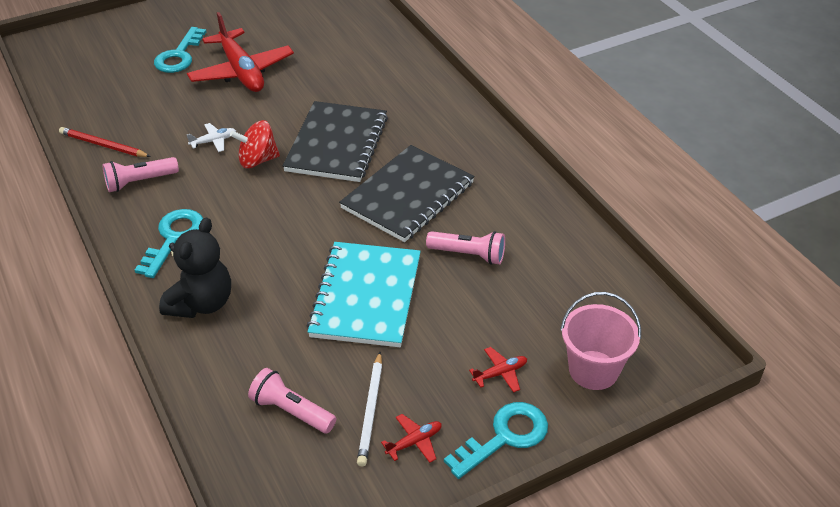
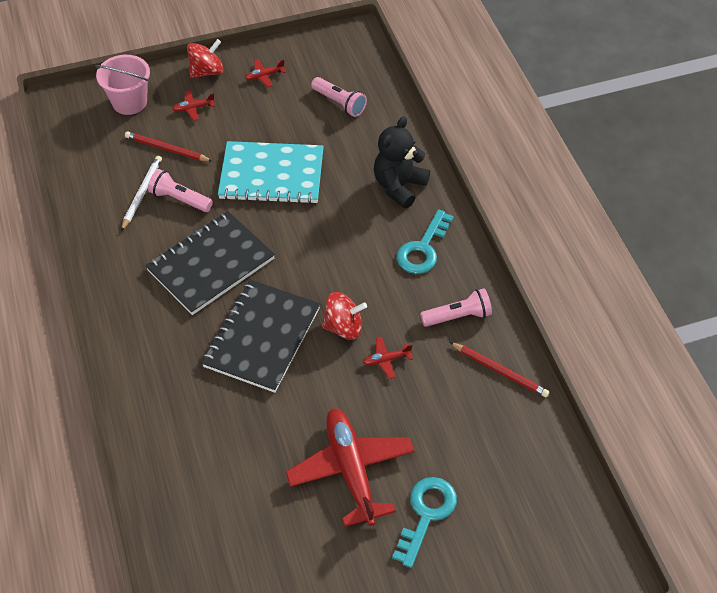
camera: 170 degrees left, 10 degrees up
(213, 141) = (386, 360): white plane -> red plane
(366, 296) = (271, 175): turquoise notebook -> turquoise notebook turned 75 degrees clockwise
(371, 411) = (287, 97): white pencil -> white pencil (142, 193)
(505, 437) = (207, 71): turquoise key -> red spinning top
(511, 311) = (167, 149): none -> red pencil

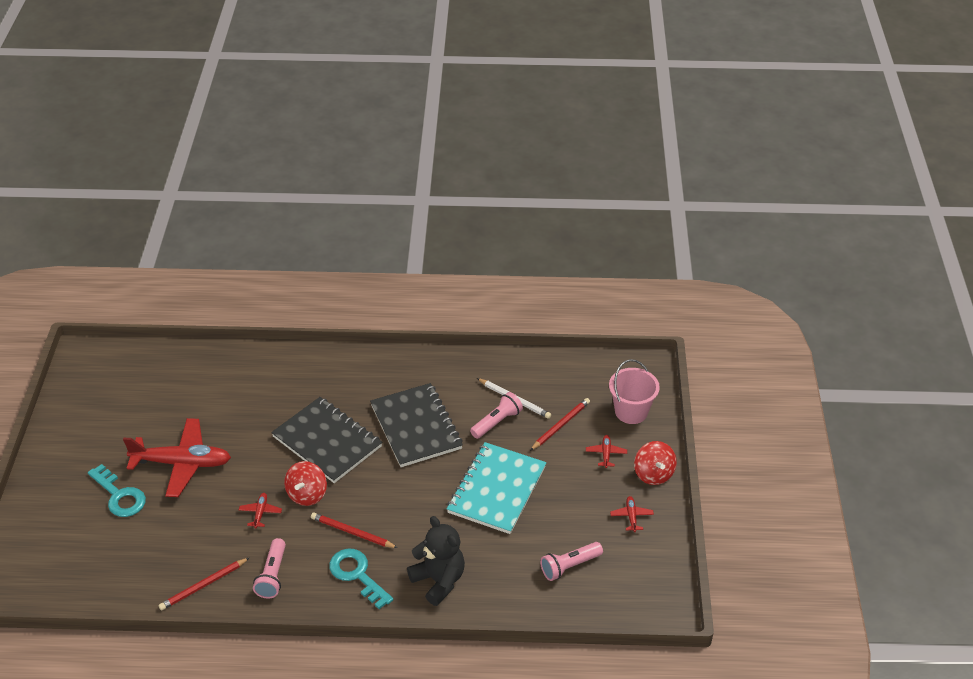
camera: 110 degrees right, 10 degrees down
(375, 270) = (352, 532): none -> red pencil

